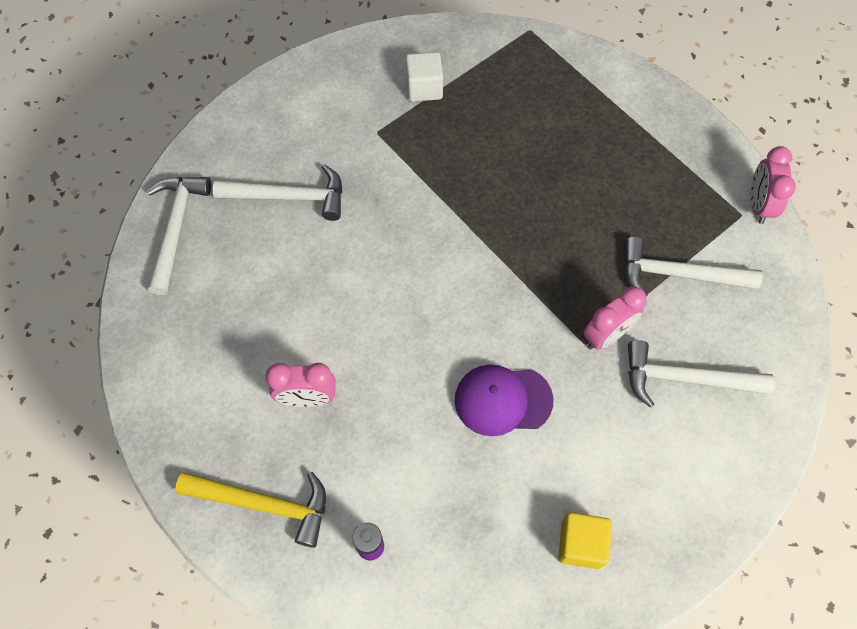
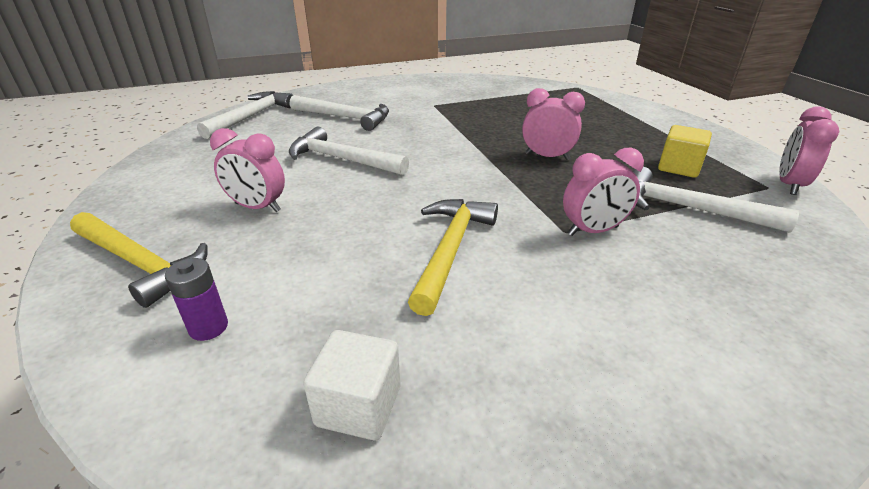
camera: 20 degrees right, 30 degrees down
(424, 88) = (482, 95): white cube -> white cube (358, 406)
(503, 400) = (450, 250): purple cap -> yellow hammer
(538, 219) = (547, 156): none -> pink clock
(581, 544) = (484, 409): yellow cube -> yellow cube (679, 167)
(685, 378) = (688, 282): white hammer -> white hammer (342, 159)

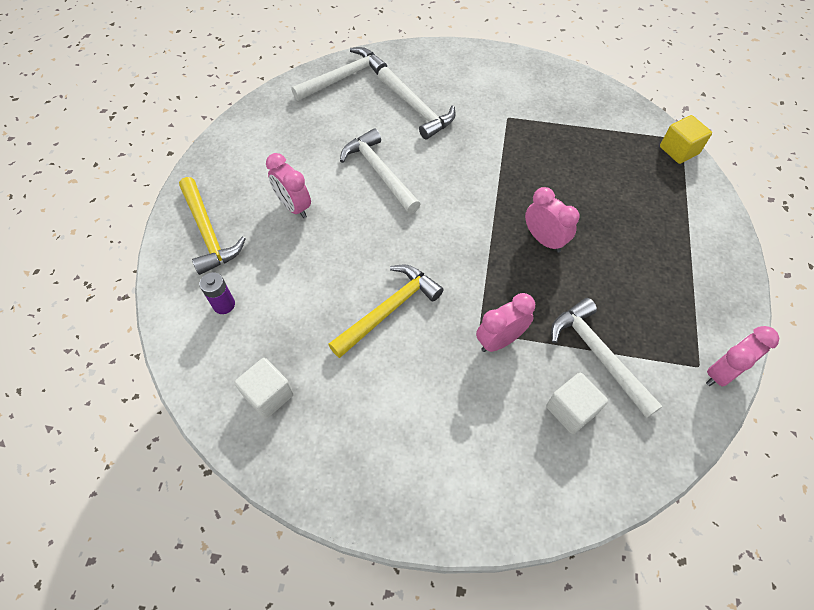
camera: 30 degrees right, 25 degrees up
(593, 231) = (500, 340): pink clock -> pink clock turned 135 degrees clockwise
(679, 167) = (646, 306): yellow cube -> yellow cube (679, 150)
(725, 255) = (571, 410): none -> white cube

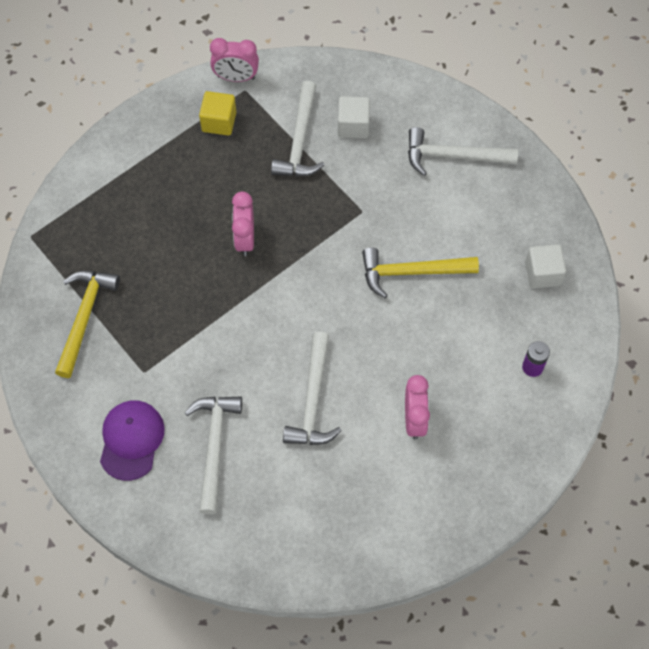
camera: 140 degrees left, 5 degrees up
(208, 233) = (505, 447): yellow hammer -> yellow hammer (84, 317)
(343, 77) = (246, 548): white hammer -> white hammer (453, 156)
(470, 82) = (131, 440): none -> purple cap
(500, 340) = (354, 196): pink clock -> none
(679, 150) = (47, 229): yellow cube -> yellow cube (219, 122)

